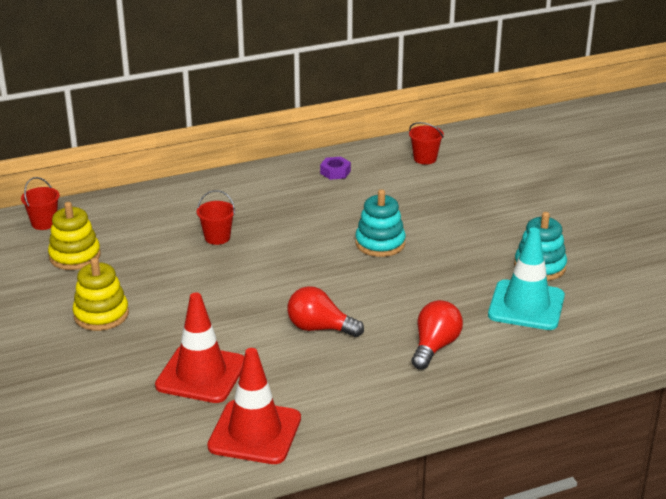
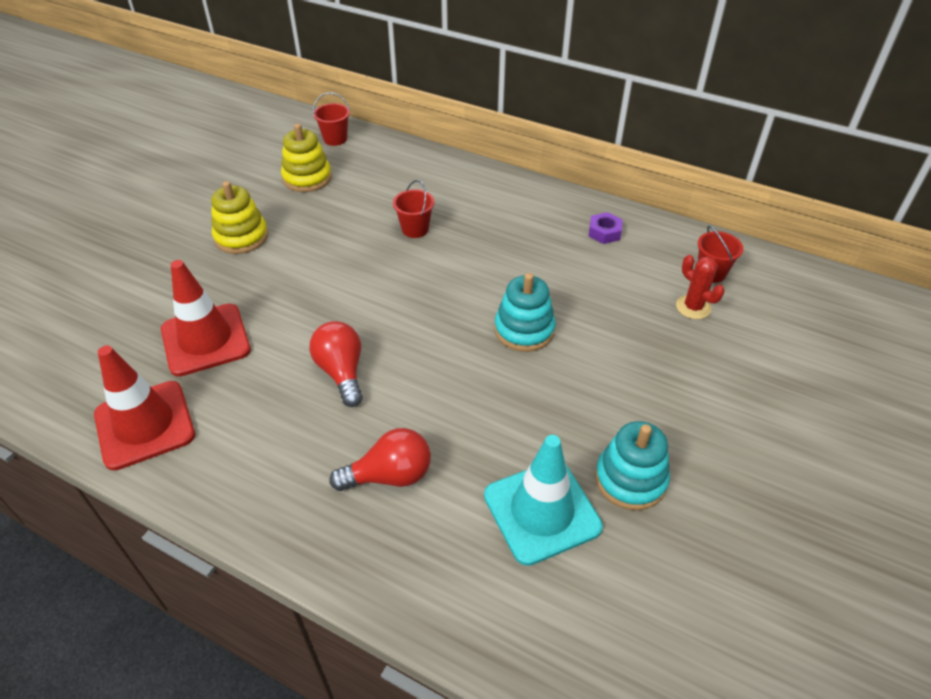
camera: 50 degrees right, 15 degrees up
(443, 179) = (693, 307): none -> red cactus

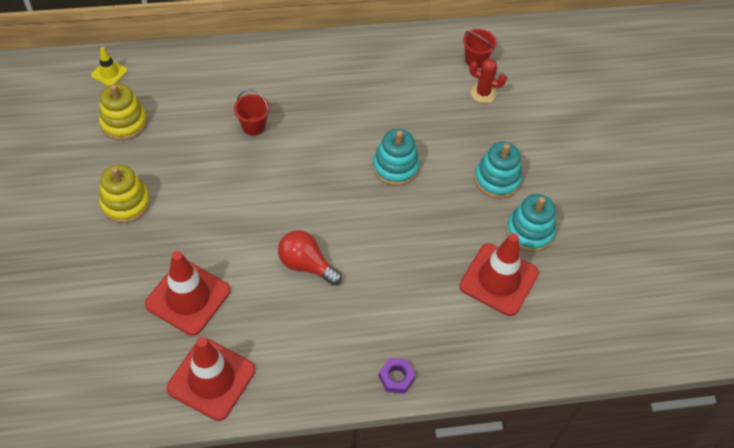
camera: 40 degrees left, 10 degrees up
(335, 139) = (109, 73): red bucket -> yellow traffic cone
(389, 475) = (398, 312): red light bulb -> none
(542, 511) = (498, 279): turquoise traffic cone -> red traffic cone
(604, 232) = (386, 61): purple nut -> purple nut (396, 378)
(635, 401) = (497, 179): none -> turquoise stacking toy

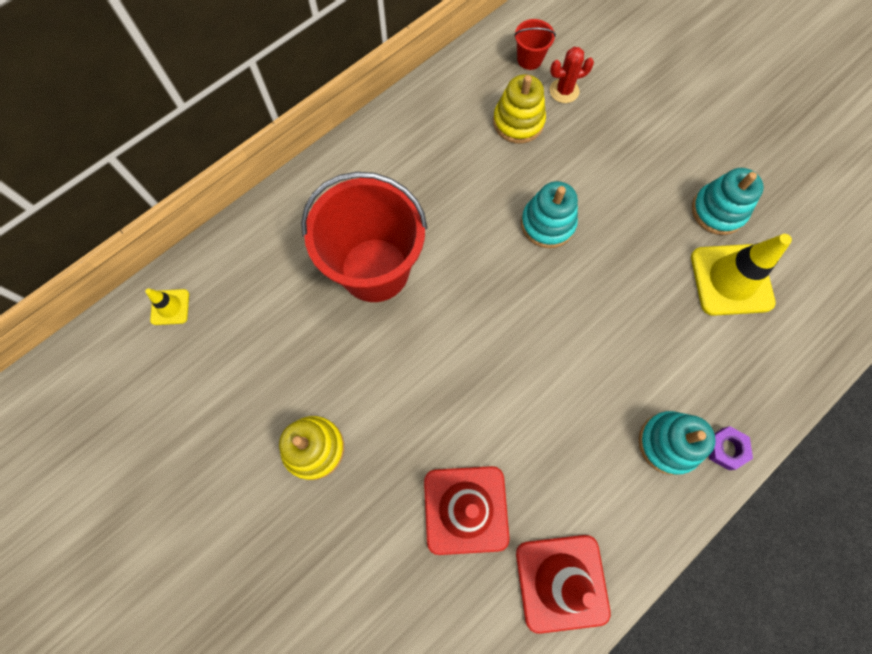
camera: 30 degrees left, 15 degrees up
(124, 122) = (235, 355): yellow stacking toy -> yellow stacking toy (518, 122)
(253, 126) = (375, 270): red bucket -> red bucket, size x2.42
(306, 265) = (550, 389): red light bulb -> none
(497, 179) = (648, 175): turquoise stacking toy -> turquoise stacking toy (668, 443)
(498, 279) = (731, 280): red traffic cone -> yellow traffic cone

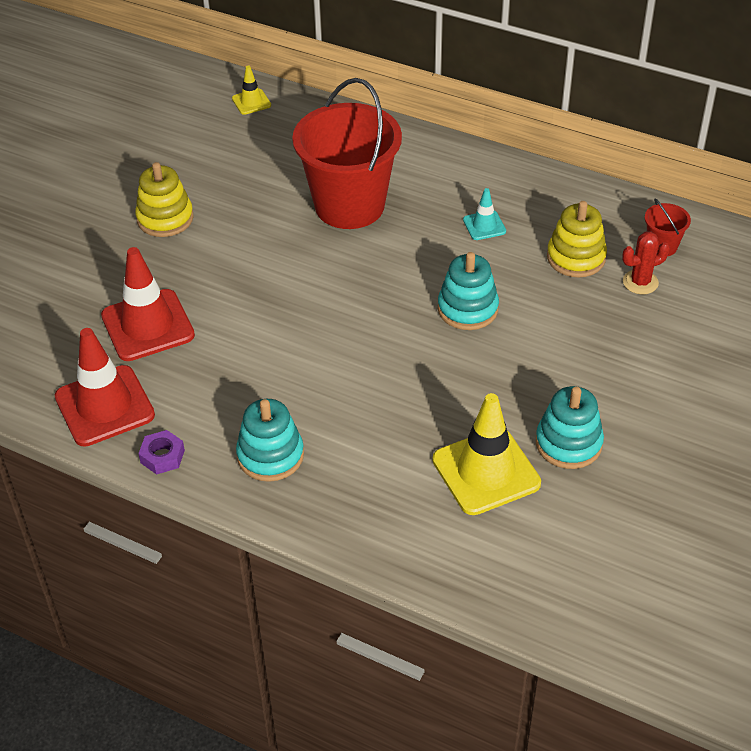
camera: 70 degrees right, 25 degrees down
(450, 172) = (484, 225): none -> turquoise traffic cone
(564, 91) = (640, 282): red cactus -> red cactus turned 75 degrees counterclockwise
(726, 448) = (284, 503): purple nut -> purple nut (162, 456)

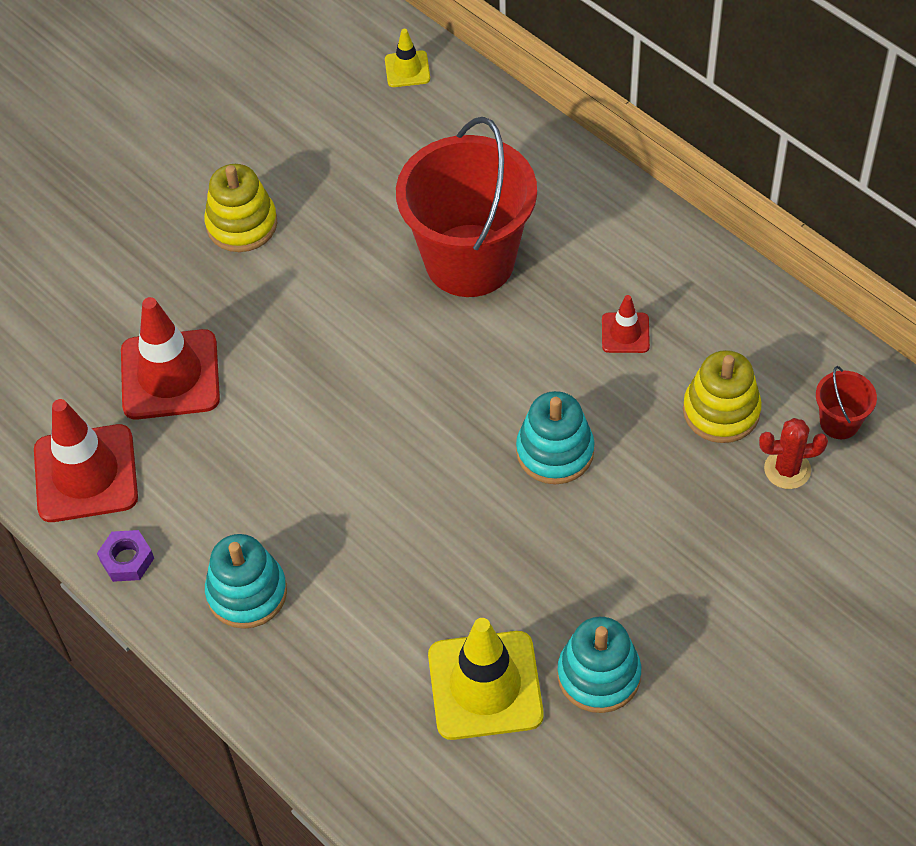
camera: 20 degrees right, 10 degrees up
(484, 225) = (625, 333): turquoise traffic cone -> red traffic cone

